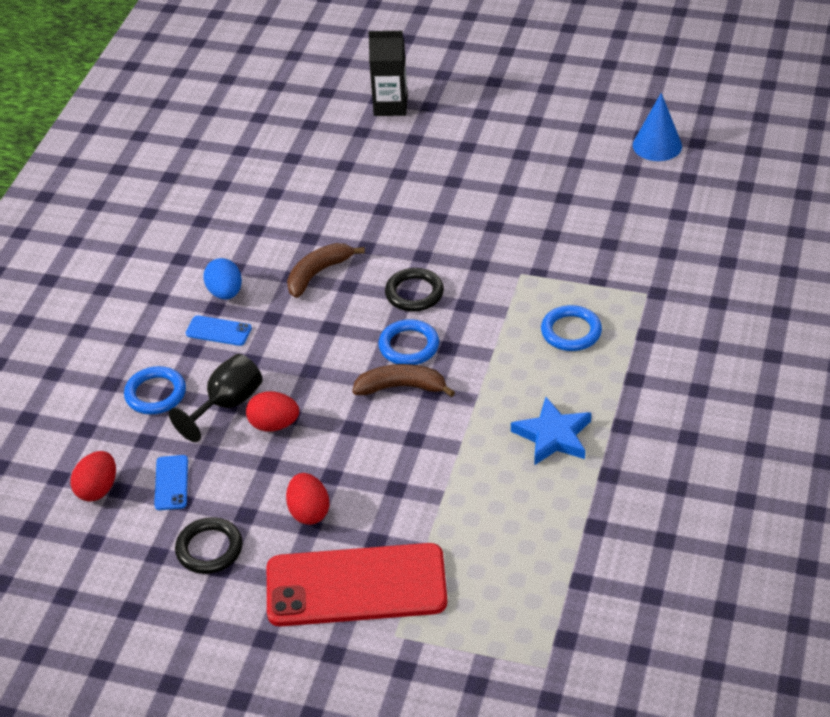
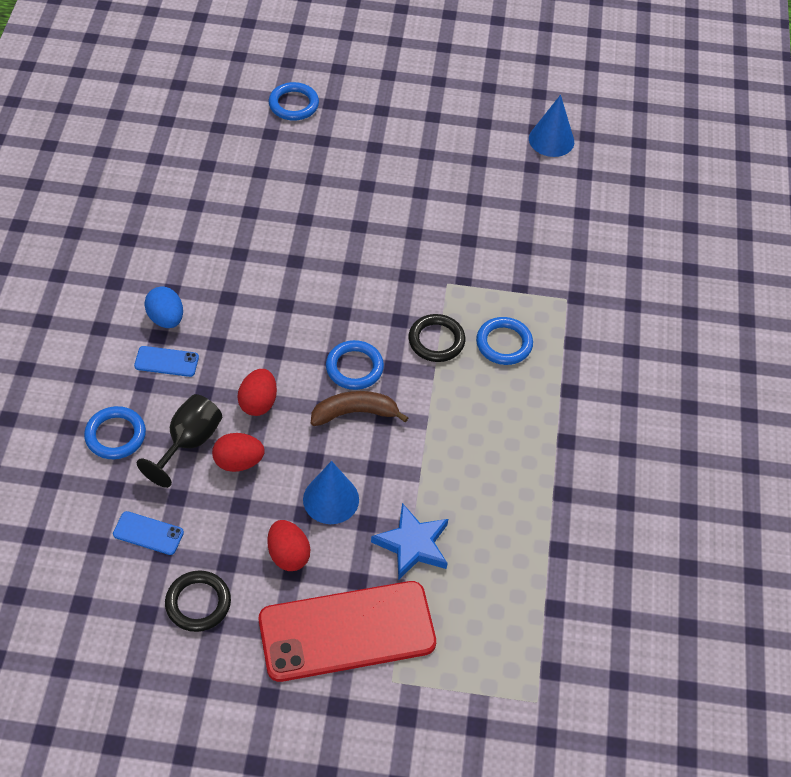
camera: 15 degrees left, 10 degrees up
(97, 489) = (75, 546): red egg -> red egg (258, 402)
(171, 483) = (148, 533): blue phone -> blue phone turned 60 degrees counterclockwise
(318, 274) = (254, 293): brown banana -> none
(362, 464) = (331, 499): none -> blue cone
(390, 106) = (293, 104): black carton -> blue ring
(414, 293) = (350, 310): black ring -> black ring (436, 341)
(553, 436) = (505, 456): blue star -> blue star (412, 544)

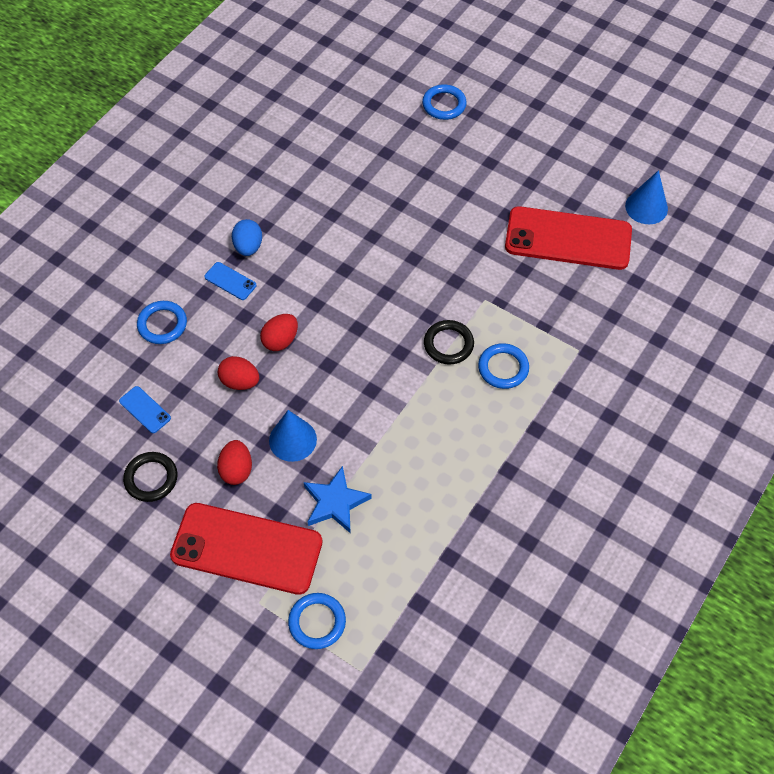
camera: 30 degrees right, 5 degrees up
(188, 442) = (212, 351): black goblet -> none
(354, 367) = (370, 341): blue ring -> blue ring (317, 622)
(355, 413) = (350, 378): brown banana -> none
(494, 195) = (568, 239): none -> red phone

